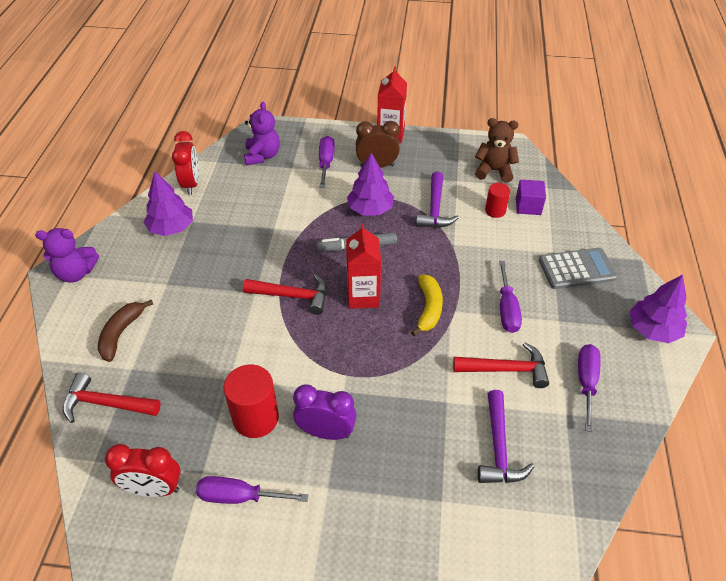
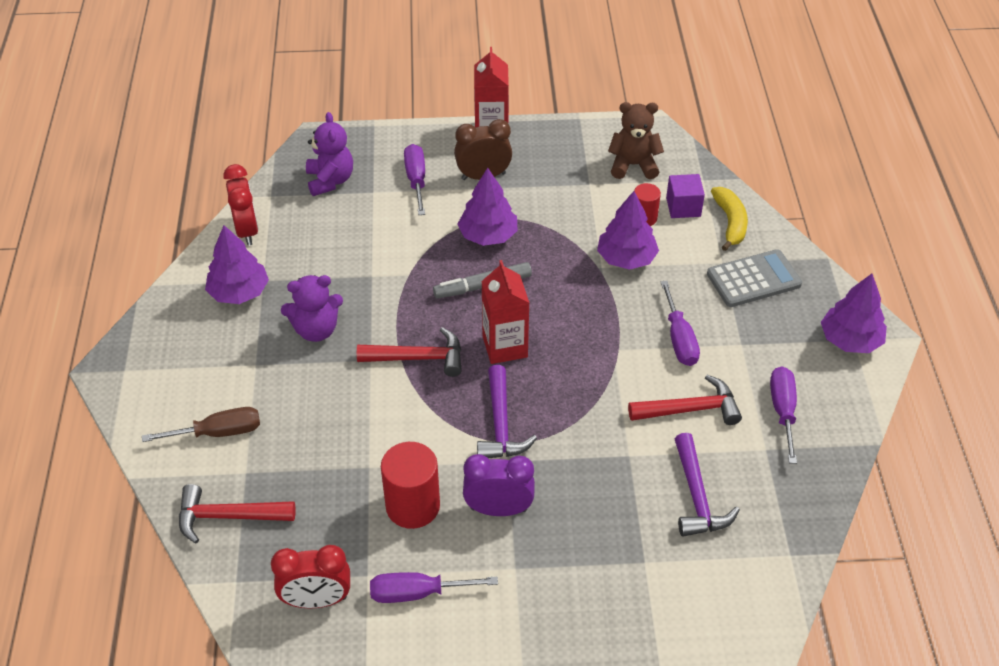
camera: 10 degrees left, 0 degrees up
(76, 273) = (134, 366): purple teddy bear -> purple teddy bear (316, 330)
(121, 333) = (218, 432): brown banana -> brown screwdriver
(428, 308) = (586, 351): yellow banana -> yellow banana (730, 223)
(435, 209) = (569, 225): purple hammer -> purple hammer (501, 425)
(475, 240) = (626, 258): none -> purple tree

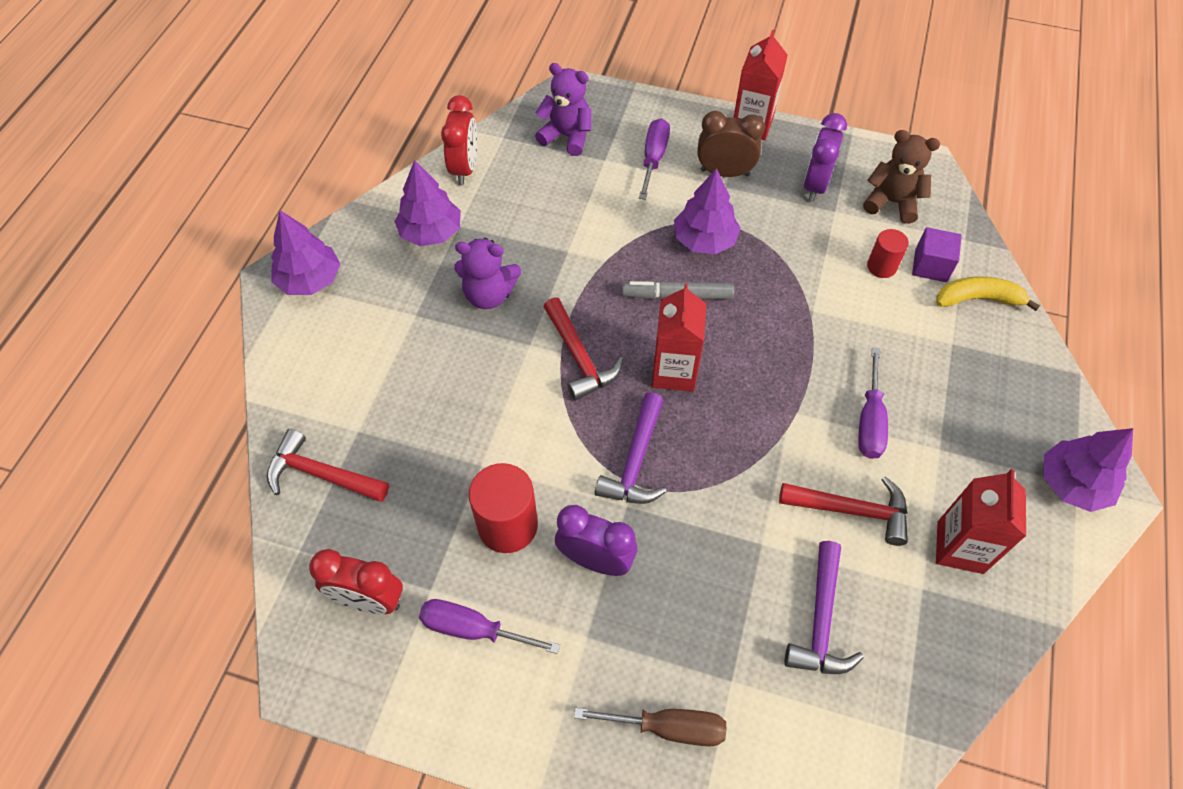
camera: 20 degrees right, 10 degrees up
(218, 432) = (350, 378): brown screwdriver -> brown screwdriver (668, 728)
(330, 180) = (567, 136): purple teddy bear -> purple teddy bear turned 75 degrees counterclockwise
(419, 358) = (579, 357): red hammer -> red hammer turned 45 degrees clockwise
(564, 167) = (815, 185): none -> purple clock
(626, 258) = (844, 308): purple tree -> purple tree (310, 280)
(730, 223) = (978, 299): yellow banana -> yellow banana turned 105 degrees counterclockwise
(753, 279) = (982, 374): grey calculator -> none
(783, 411) = (960, 547): purple screwdriver -> red carton

